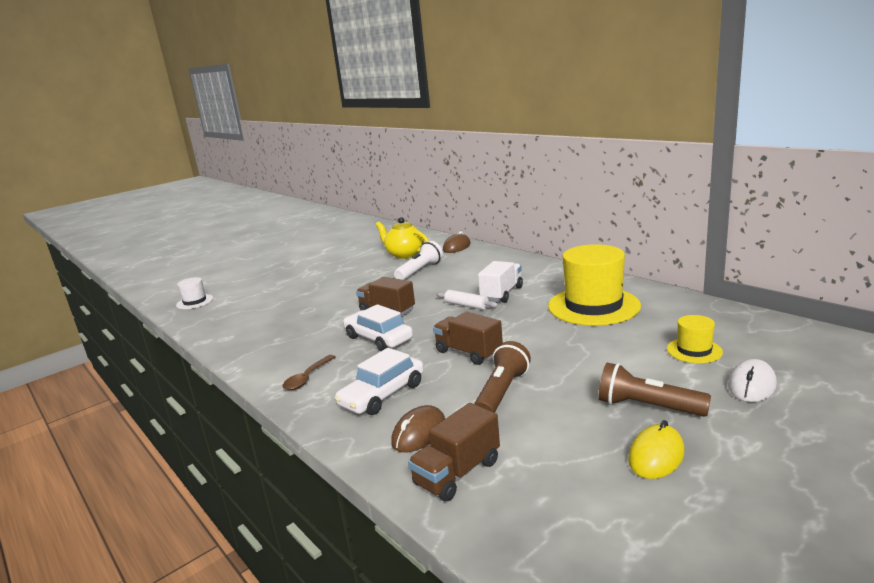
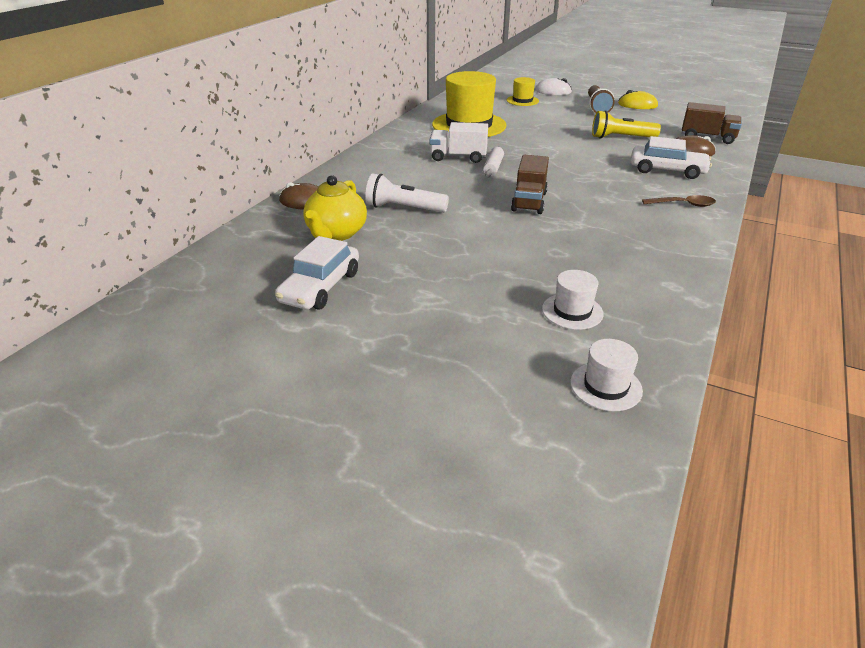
camera: 115 degrees left, 15 degrees up
(250, 304) = (572, 311): none -> white hat
(378, 338) = (589, 192): white car -> white car (320, 287)
(468, 353) = (580, 154): brown truck -> none
(502, 392) = (621, 138): brown flashlight -> yellow flashlight

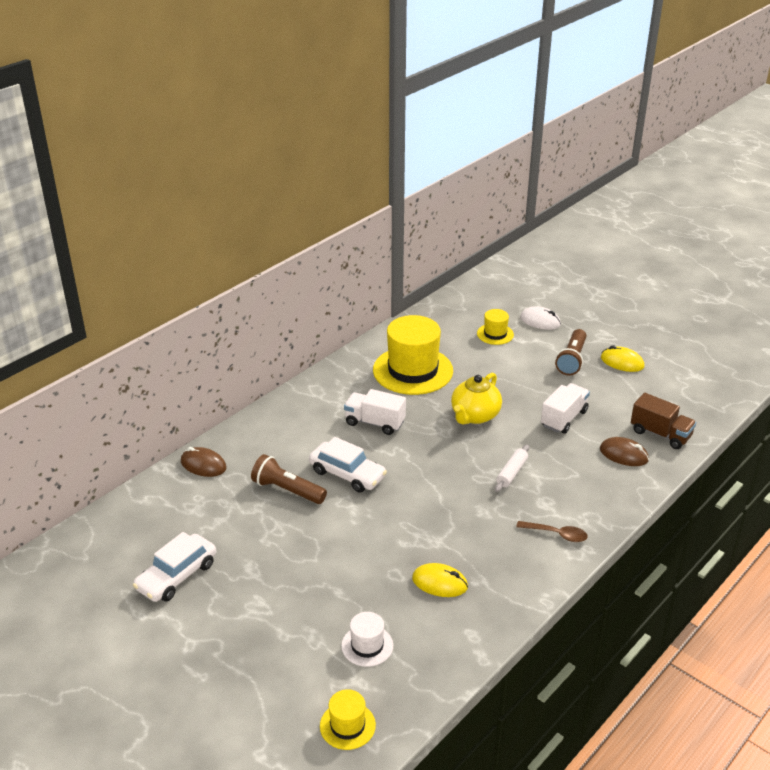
camera: 15 degrees right, 0 degrees up
(336, 233) = (214, 513): yellow teapot -> yellow teapot (475, 416)
(404, 208) = (287, 490): white flashlight -> brown flashlight
(493, 167) = (401, 445): white rolling pin -> white rolling pin (511, 473)
(529, 202) = (408, 502): brown truck -> none
(606, 252) = (439, 583): none -> yellow mouse
(606, 386) = (347, 725): white hat -> yellow hat
(621, 138) = (563, 418): yellow flashlight -> white truck
(667, 170) = (577, 480): white car -> white car (347, 474)

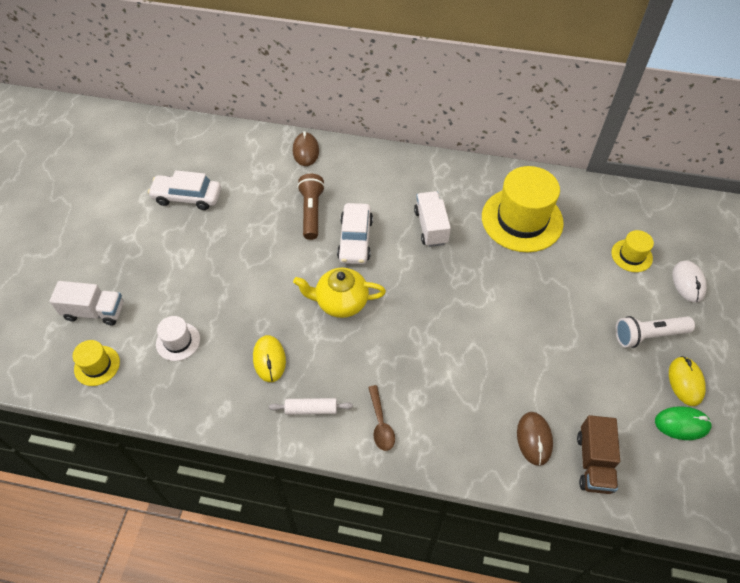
camera: 60 degrees right, 20 degrees up
(475, 416) = (496, 292): yellow teapot -> yellow teapot (341, 302)
(511, 473) = (438, 354): white rolling pin -> white rolling pin (311, 409)
(563, 418) = (549, 365): white truck -> white truck (94, 311)
(571, 360) = (648, 335): brown flashlight -> white flashlight
(654, 380) = (682, 424): none -> green mouse

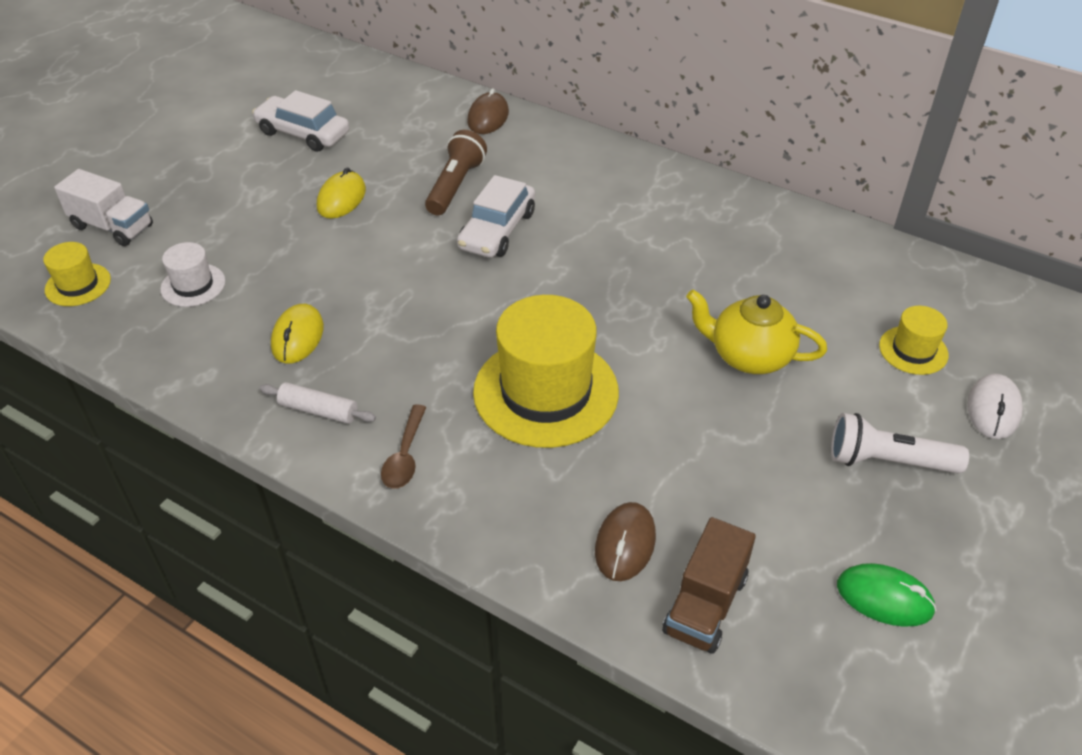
camera: 20 degrees right, 10 degrees down
(341, 302) = (434, 297): yellow teapot -> yellow teapot (749, 356)
(431, 227) = (614, 241): white truck -> none
(522, 220) = (758, 264): yellow hat -> yellow hat (546, 392)
(685, 382) = (920, 541): yellow mouse -> yellow mouse (341, 199)

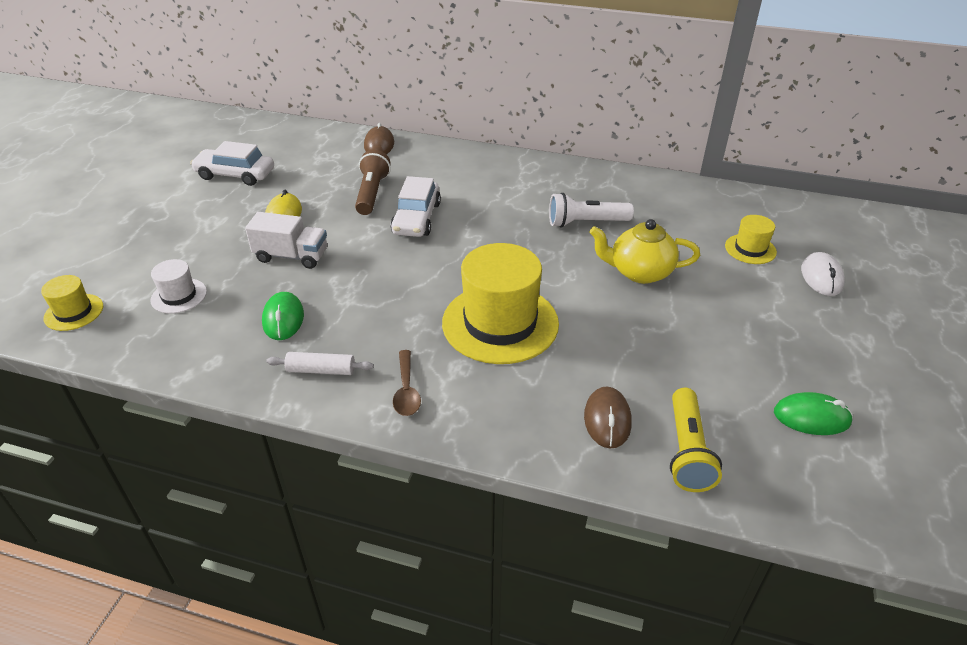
camera: 15 degrees left, 5 degrees down
(113, 226) = (92, 264): white truck -> white truck (292, 256)
(297, 337) = (283, 319): yellow mouse -> green mouse
(705, 605) = (687, 451): brown truck -> yellow flashlight
(887, 461) = (768, 324): white flashlight -> white flashlight (586, 222)

